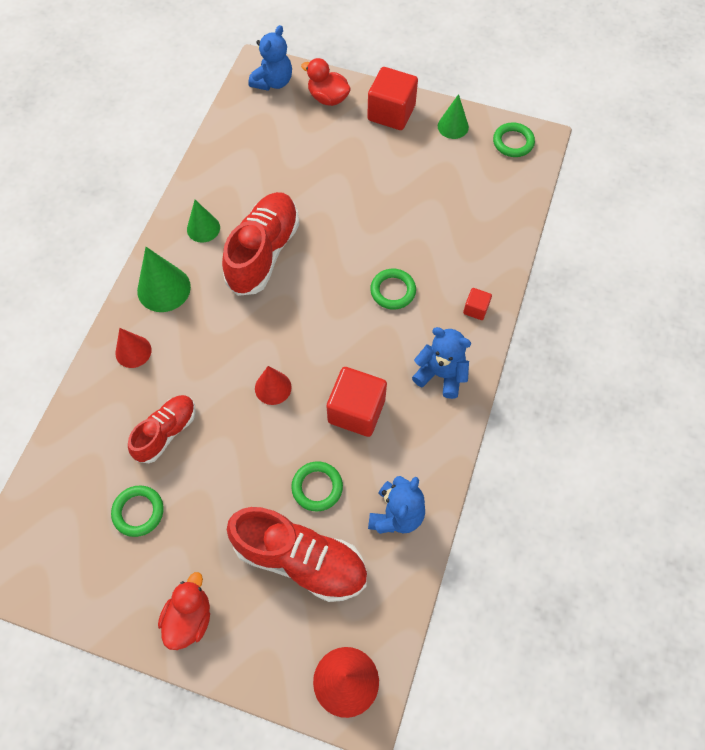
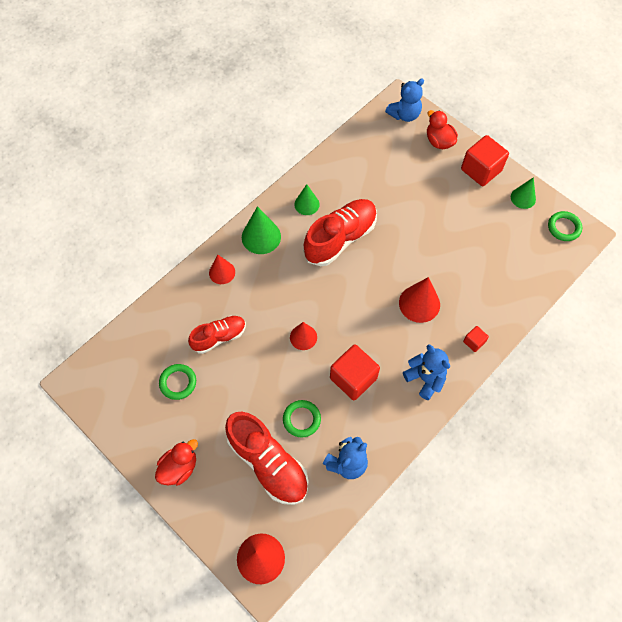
camera: 25 degrees right, 0 degrees up
(393, 291) = (419, 303): green ring -> red cone

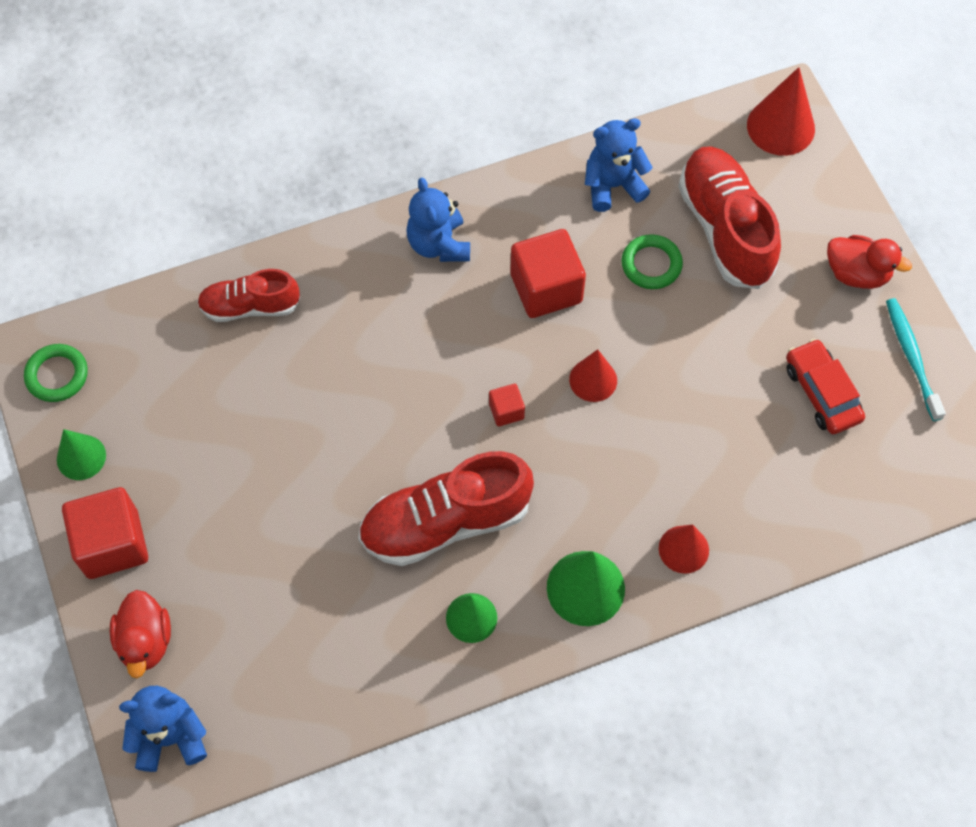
camera: 155 degrees left, 0 degrees up
(133, 426) = (911, 357): none -> turquoise toothbrush
(178, 382) = (822, 393): green ring -> red car
(179, 467) = (857, 273): red duck -> red duck turned 135 degrees counterclockwise
(219, 337) = (730, 437): red shoe -> red shoe (250, 306)
(419, 303) = (379, 354): red cone -> none
(474, 342) = (333, 263): red cube -> red cube (506, 411)

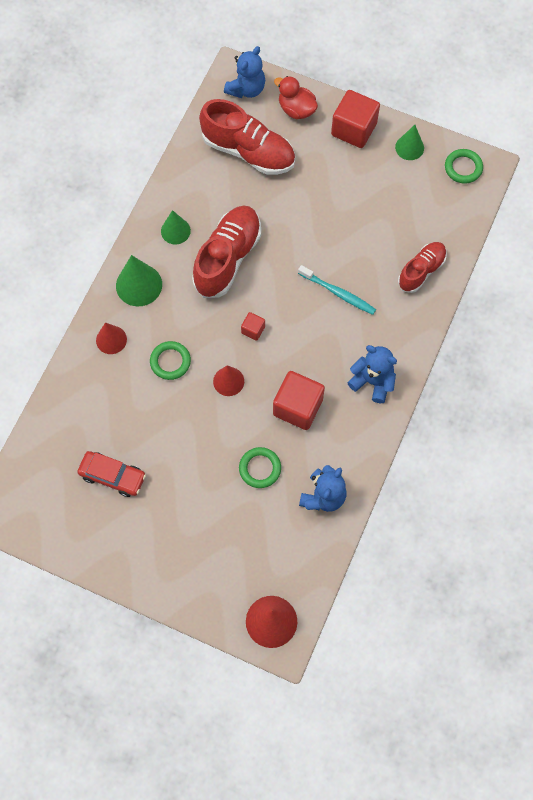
camera: 135 degrees right, 5 degrees up
(637, 460) = (170, 362): none -> green ring
(725, 229) = (242, 525): red shoe -> red shoe (248, 151)
(857, 273) = (151, 563): red duck -> none
(911, 357) = (83, 538): turquoise toothbrush -> turquoise toothbrush (338, 293)

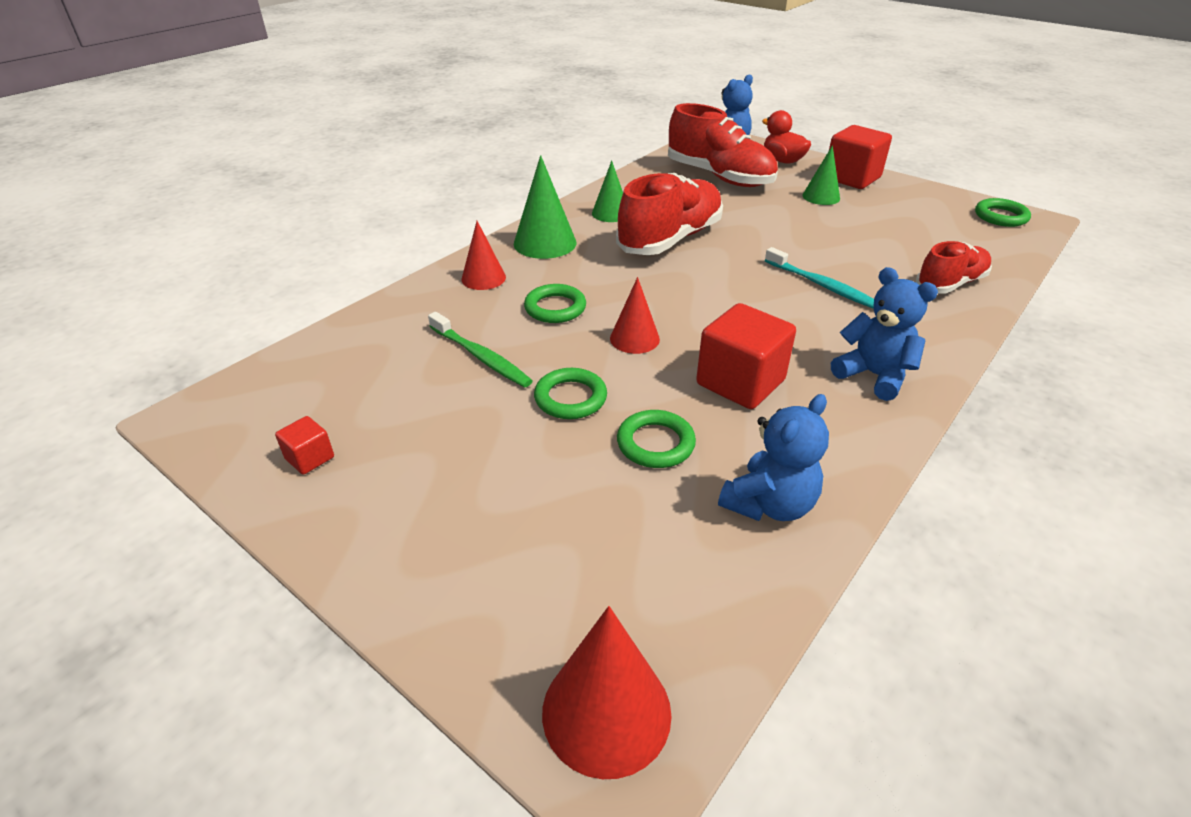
camera: 15 degrees right, 30 degrees down
(112, 476) = (401, 407): red car -> none
(141, 422) = (481, 357): none -> green toothbrush
(205, 444) = (570, 398): none -> green ring
(253, 330) = (687, 298): red cube -> red cube (310, 458)
(409, 147) = (924, 196): green cone -> green cone (821, 197)

